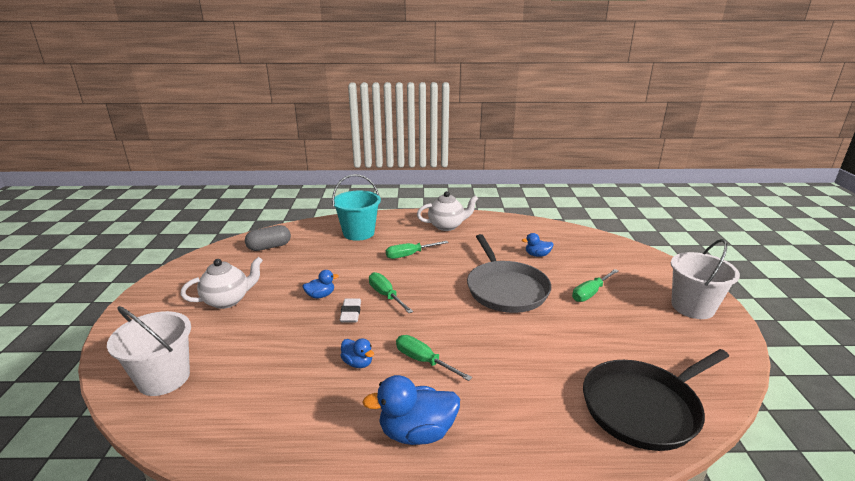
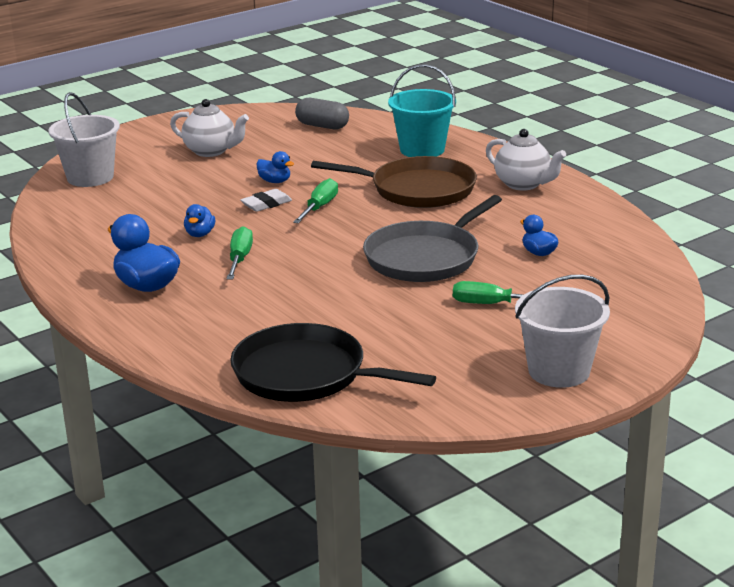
camera: 55 degrees right, 0 degrees up
(409, 255) = (417, 190): green screwdriver -> brown pan

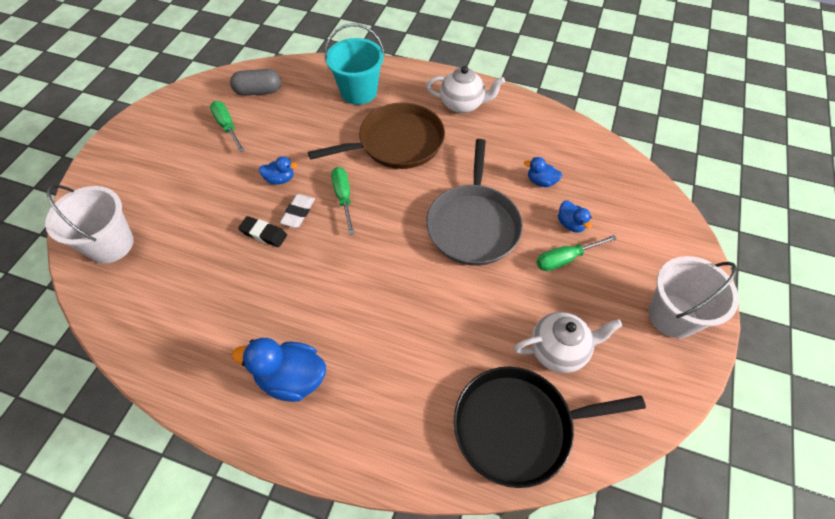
camera: 35 degrees left, 30 degrees up
(200, 234) = (277, 280): blue duck -> blue duck (570, 224)
(211, 151) = (193, 161): white teapot -> white teapot (558, 350)
(220, 207) = (263, 234): none -> black eraser
(240, 258) = (338, 297): green screwdriver -> green screwdriver (227, 126)

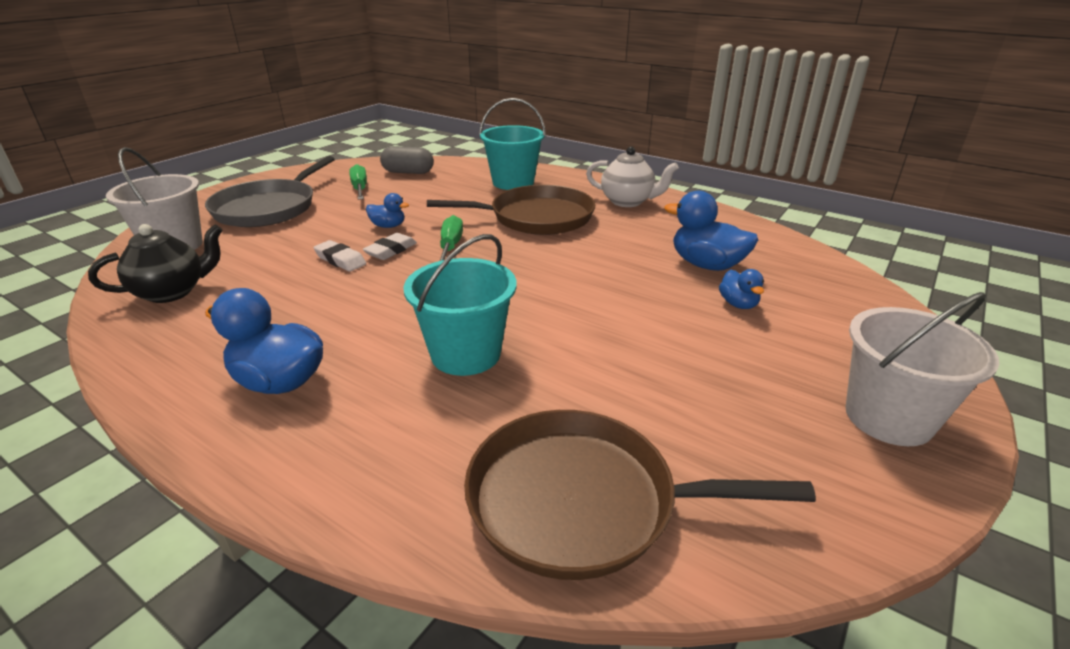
camera: 15 degrees right, 25 degrees down
(150, 303) = (172, 292): none -> black teapot
(263, 234) = (340, 260): black eraser -> white eraser
(405, 320) = (466, 354): none -> turquoise bucket
(473, 224) = (601, 287): grey pan -> grey pan (269, 208)
(518, 427) = (582, 501): black pan -> brown pan
(541, 181) = (706, 265): blue duck -> blue duck, size x1.83
(558, 350) = (682, 423): white teapot -> none
(565, 259) = (720, 333): green screwdriver -> none

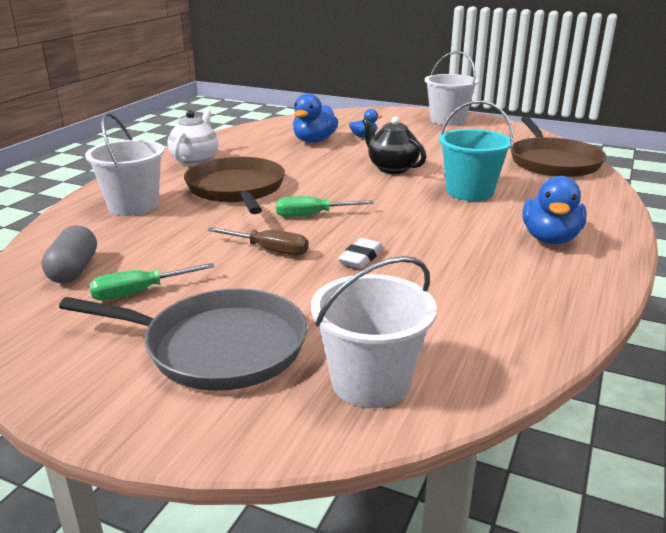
camera: 100 degrees left, 5 degrees down
(172, 292) = (478, 331): black teapot -> black teapot (392, 168)
(388, 226) = (269, 250): blue duck -> brown screwdriver
(391, 251) = (330, 238): white eraser -> none
(513, 182) = (133, 206): turquoise bucket -> white bucket

